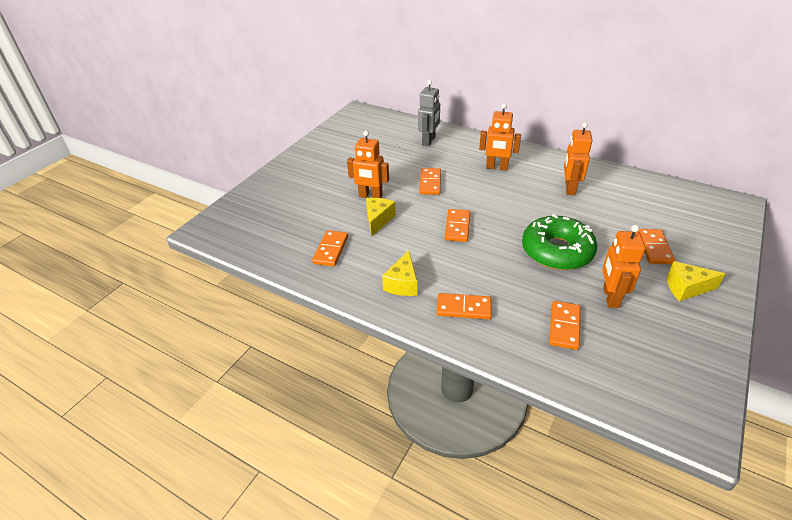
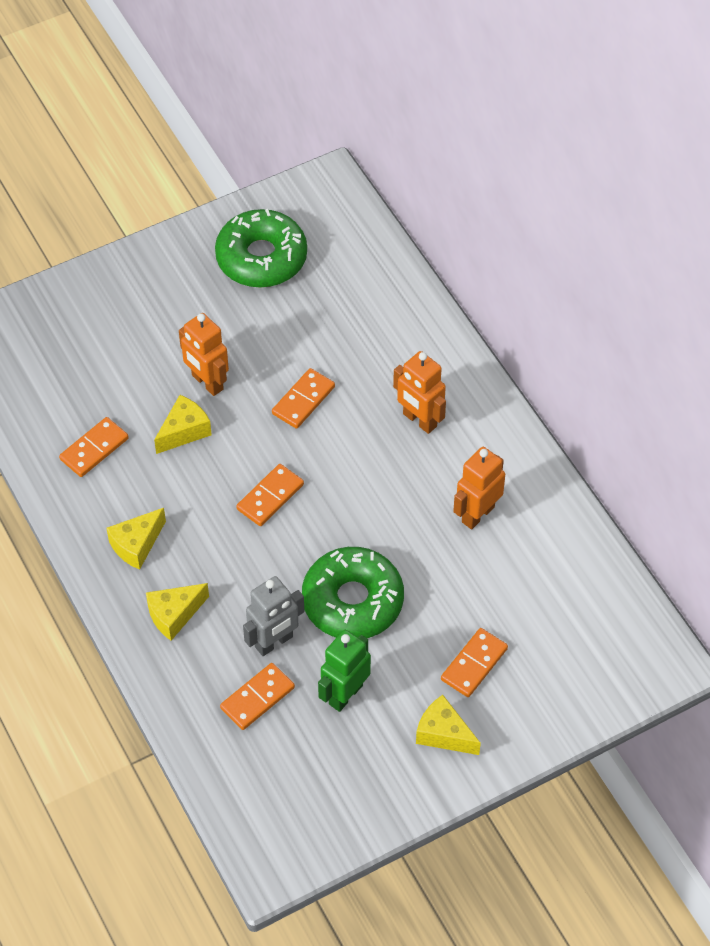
camera: 30 degrees right, 15 degrees up
(351, 143) = (261, 258): none -> green donut
(429, 141) = (375, 312): grey robot -> grey robot (274, 642)
(463, 308) = (174, 615): orange domino -> yellow cheese
(610, 297) = (345, 694): orange robot -> green robot

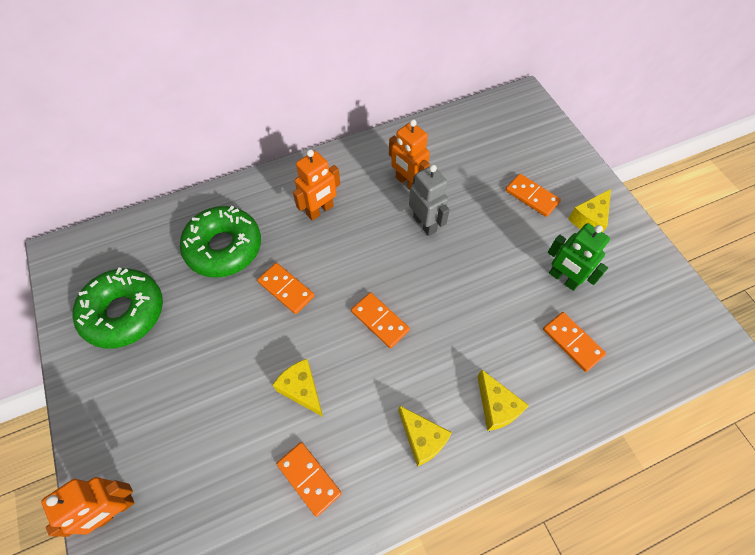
camera: 85 degrees left, 5 degrees up
(207, 382) = (251, 367): orange robot -> orange robot (115, 509)
(274, 642) = (520, 326): grey robot -> grey robot (425, 224)
(352, 601) = (481, 267): green donut -> green donut (224, 247)

